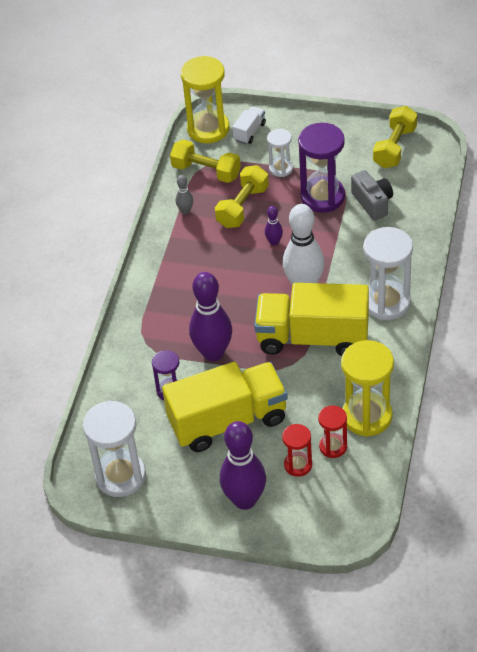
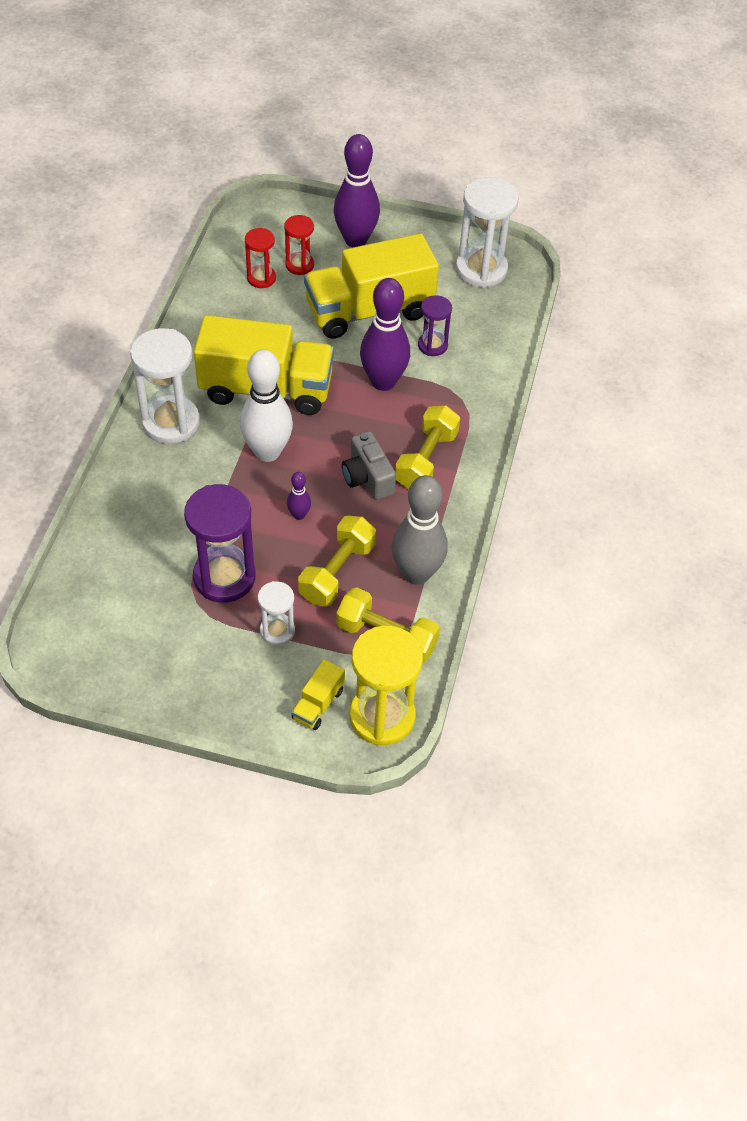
camera: 175 degrees right, 5 degrees up
(185, 211) = (416, 573): grey bowling pin -> grey bowling pin, size x2.21
(249, 132) = (318, 704): white truck -> yellow truck
(367, 416) = (220, 303): yellow hourglass -> none
(372, 203) = (157, 561): grey camera -> grey camera (367, 477)
(394, 147) = (104, 652): yellow dumbbell -> yellow dumbbell (426, 460)

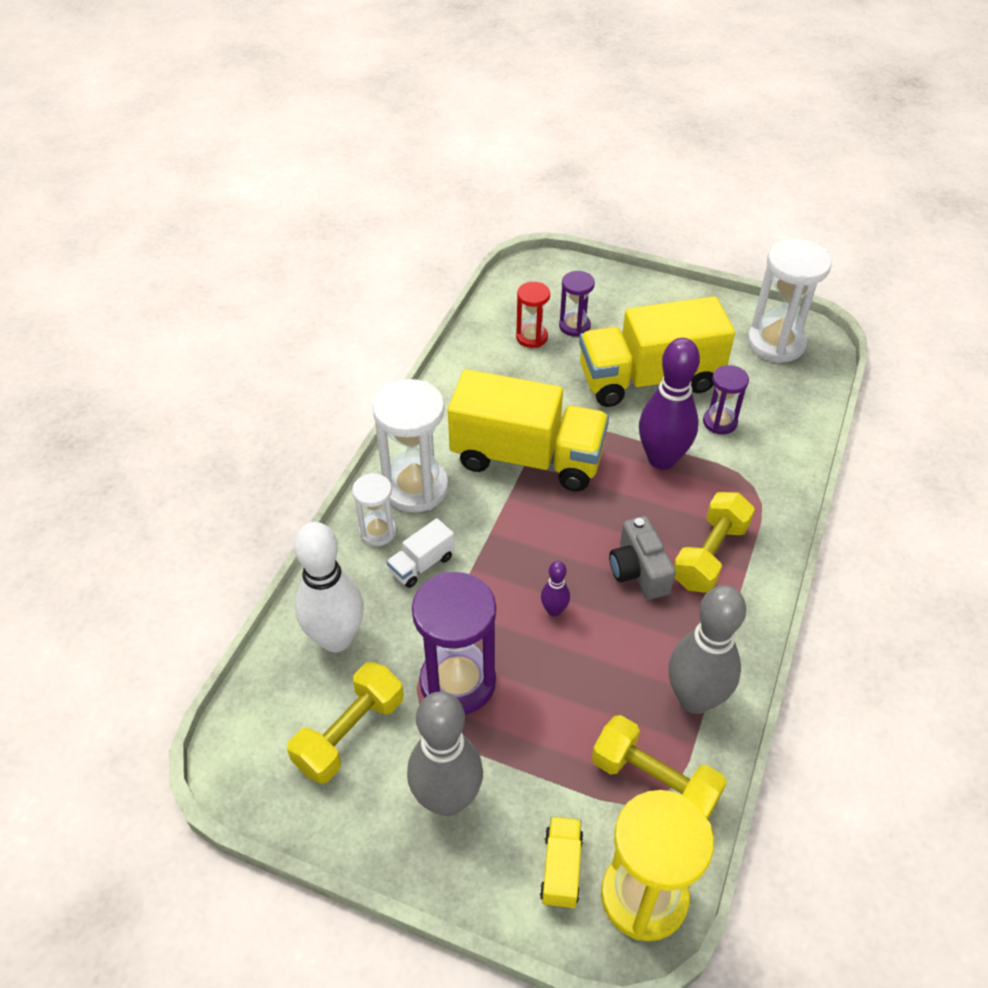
camera: 10 degrees right, 5 degrees down
(183, 487) = (421, 564): none -> white truck
(225, 664) = (447, 799): none -> grey bowling pin
(267, 452) = (523, 530): white bowling pin -> white bowling pin (336, 638)
(277, 631) = (516, 760): white hourglass -> white hourglass (378, 531)
(299, 265) = (574, 326): red hourglass -> purple hourglass
(318, 704) = (561, 869): yellow truck -> yellow truck turned 150 degrees clockwise
(337, 572) = (596, 688): yellow dumbbell -> yellow dumbbell (349, 733)
(355, 240) = (637, 304): purple bowling pin -> none

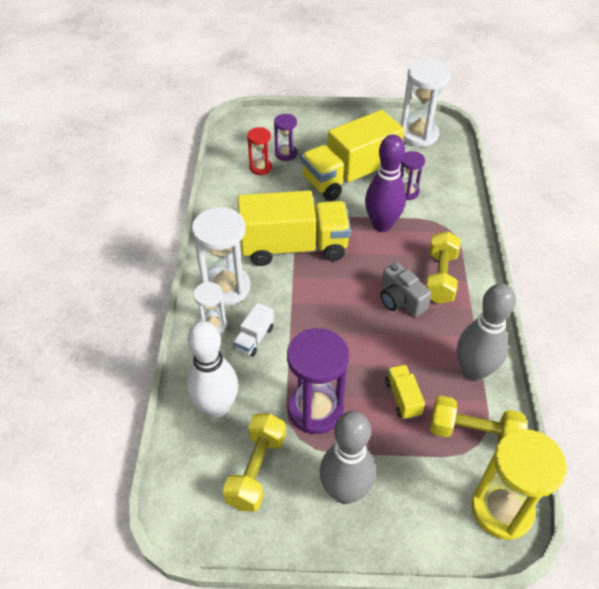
camera: 20 degrees left, 0 degrees up
(554, 610) = (358, 342): purple bowling pin -> none
(561, 869) = (441, 511): yellow truck -> yellow truck (403, 398)

